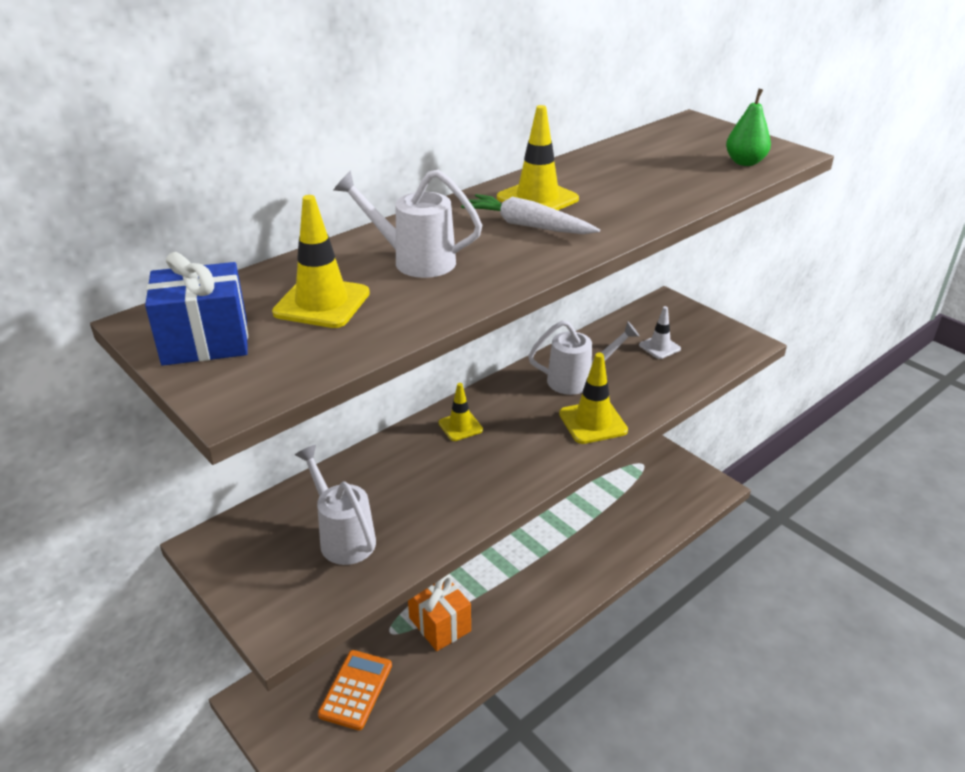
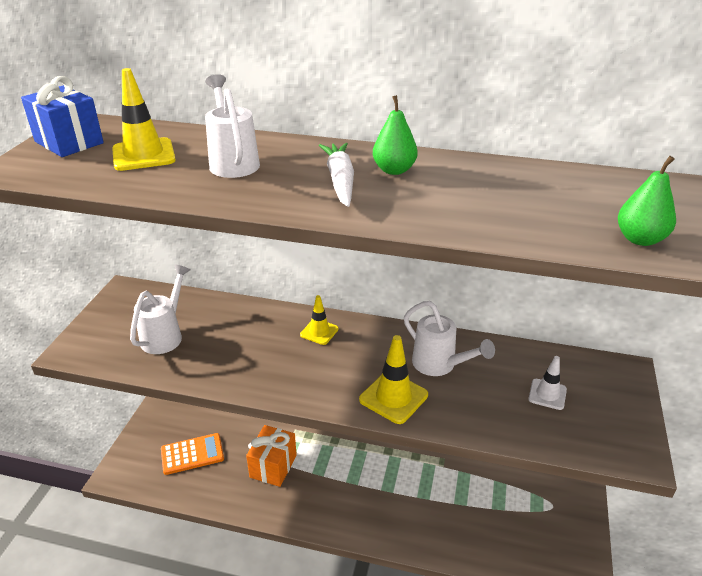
camera: 55 degrees right, 0 degrees up
(537, 199) = (394, 170): yellow traffic cone -> green pear

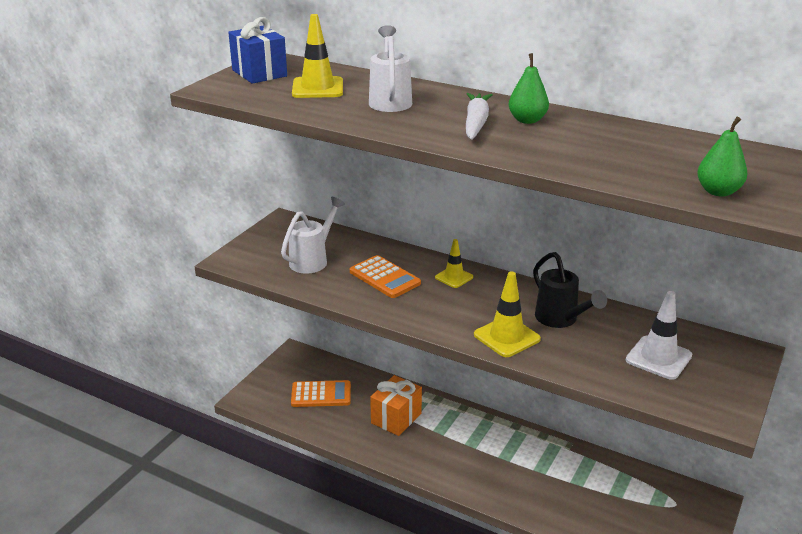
camera: 15 degrees right, 5 degrees down
(248, 344) = (384, 277): none -> orange calculator
(440, 365) = (560, 320): white watering can -> black watering can
(547, 394) = (658, 358): white traffic cone -> white traffic cone, size x1.57

